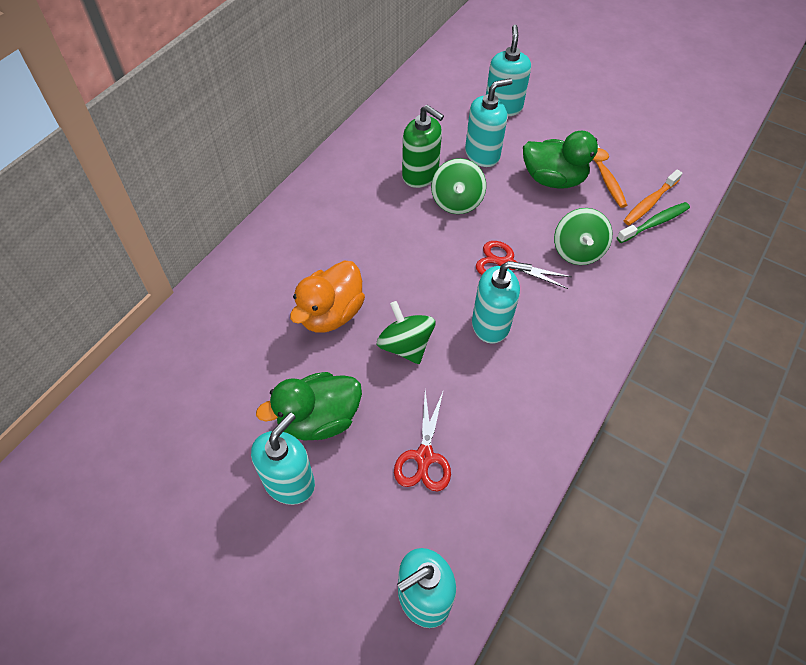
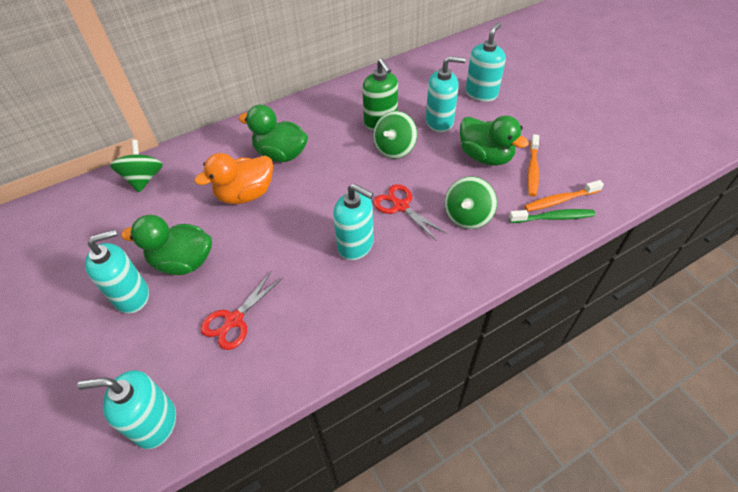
camera: 30 degrees right, 5 degrees down
(336, 251) = (281, 154): none -> green duck
(405, 345) = (280, 236): green spinning top -> green spinning top (144, 179)

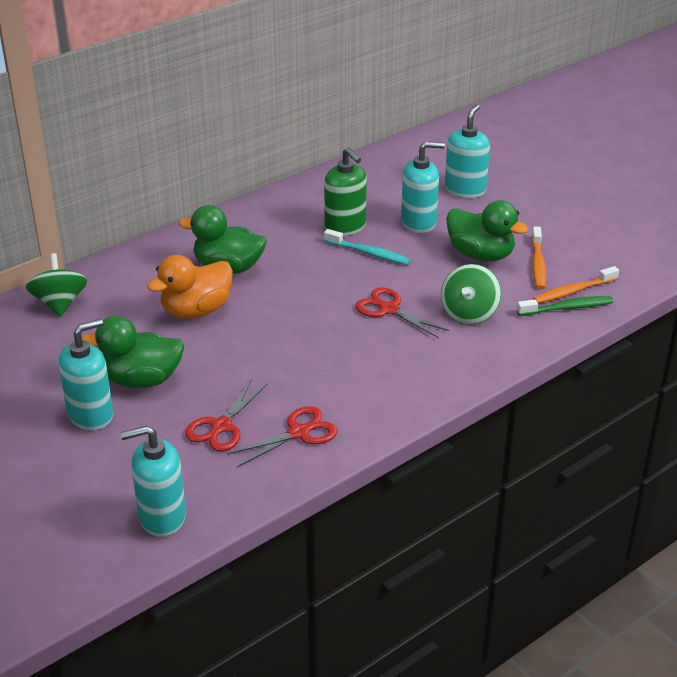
camera: 10 degrees left, 15 degrees down
(297, 335) = (299, 433): none -> red scissors
(356, 245) = (344, 349): turquoise soap dispenser -> none
(394, 149) = (369, 253): green spinning top -> turquoise toothbrush

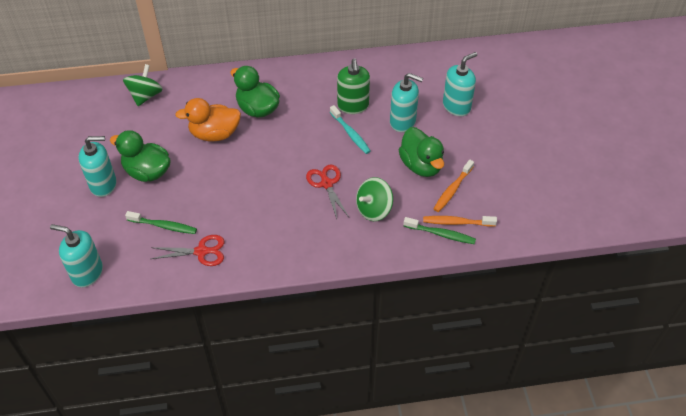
camera: 30 degrees right, 15 degrees up
(221, 426) = (164, 226): red scissors -> green toothbrush

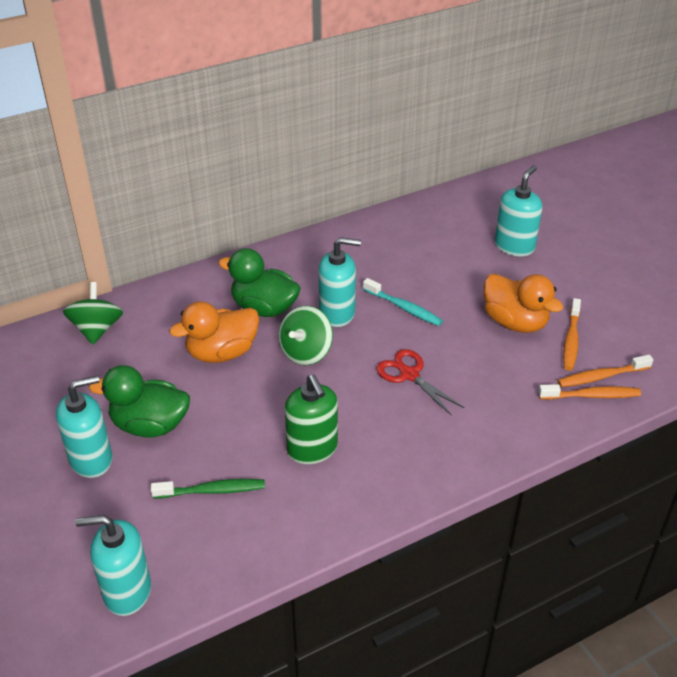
camera: 20 degrees left, 10 degrees down
(201, 251) = (286, 509): red scissors -> none
(353, 106) = (387, 275): green soap dispenser -> green soap dispenser (312, 449)
(374, 209) = (489, 389): green spinning top -> green spinning top (306, 352)
(403, 121) = (460, 278): turquoise soap dispenser -> turquoise soap dispenser (337, 313)
(421, 165) = (515, 322): green duck -> orange duck
(441, 234) = (591, 395): green toothbrush -> orange toothbrush

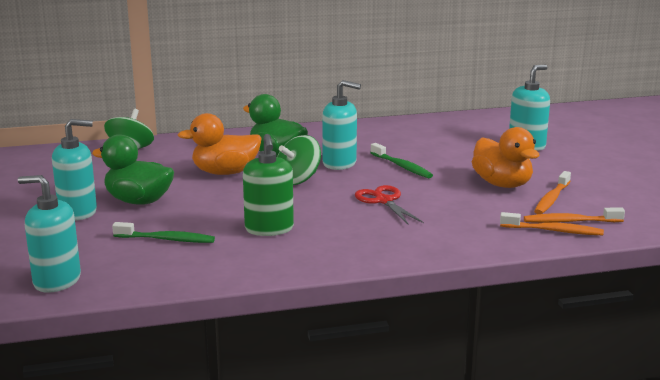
camera: 15 degrees right, 20 degrees down
(404, 308) = (402, 166): turquoise toothbrush -> green toothbrush

